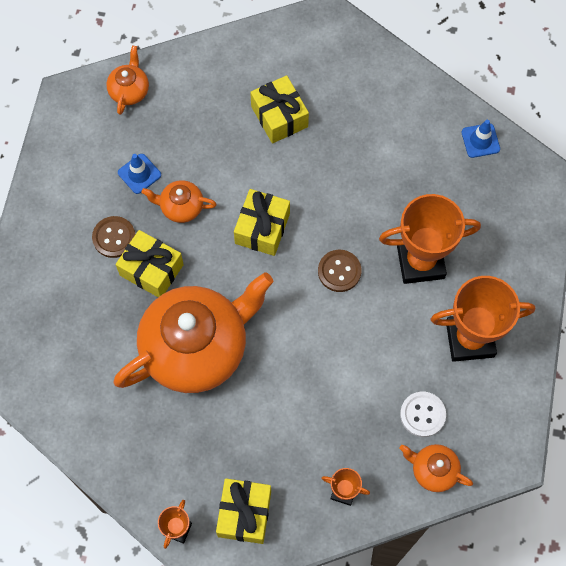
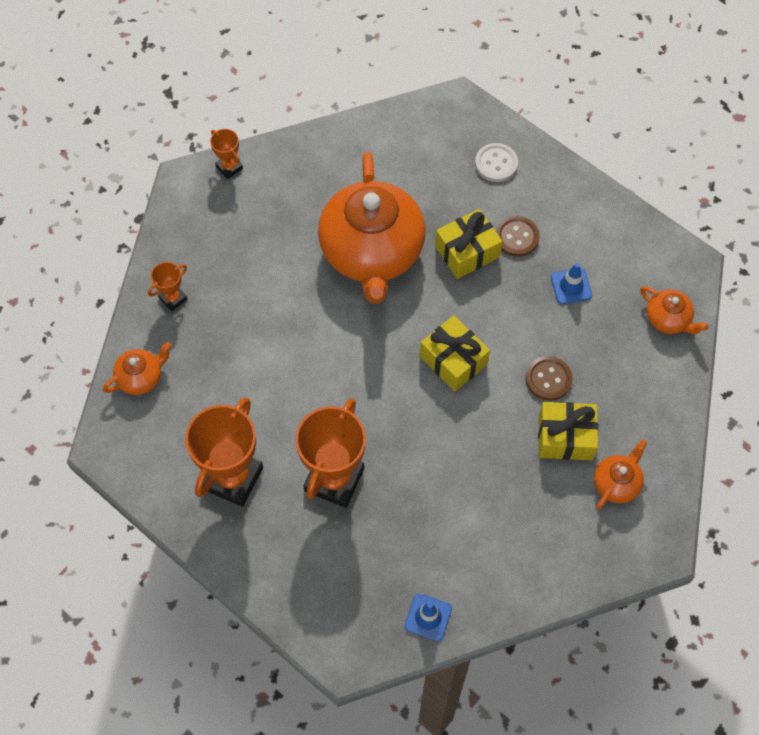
camera: 120 degrees right, 5 degrees down
(181, 207) = (516, 304): orange teapot -> orange teapot (616, 483)
(244, 513) = (208, 219): yellow gift -> none
(339, 271) = (370, 403): brown button -> brown button (548, 379)
(422, 414) = (193, 397): white button -> white button (496, 163)

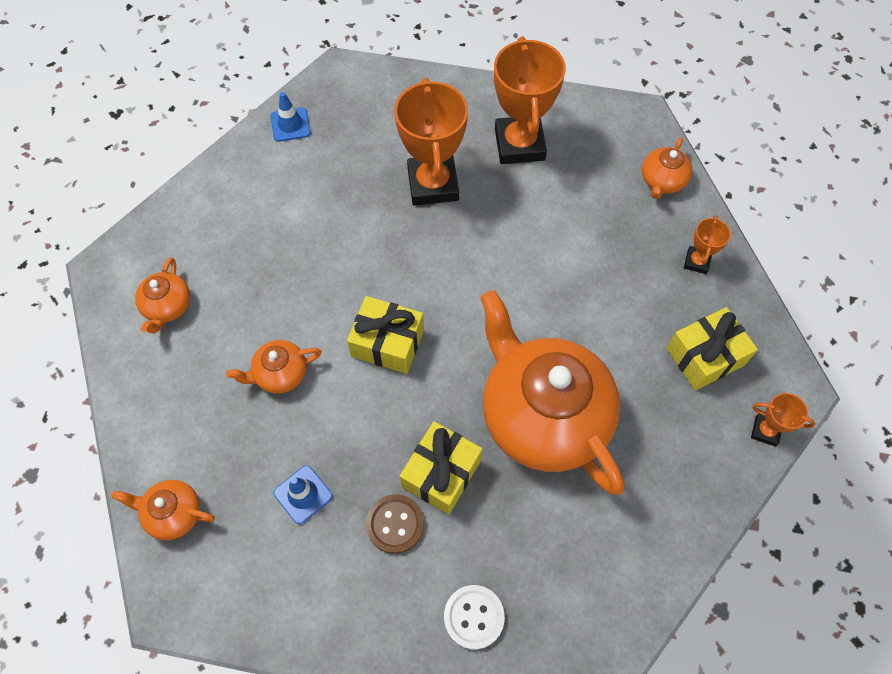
camera: 150 degrees right, 0 degrees up
(548, 379) = (280, 374): brown button -> orange teapot
(565, 437) = (237, 324): yellow gift -> yellow gift (705, 356)

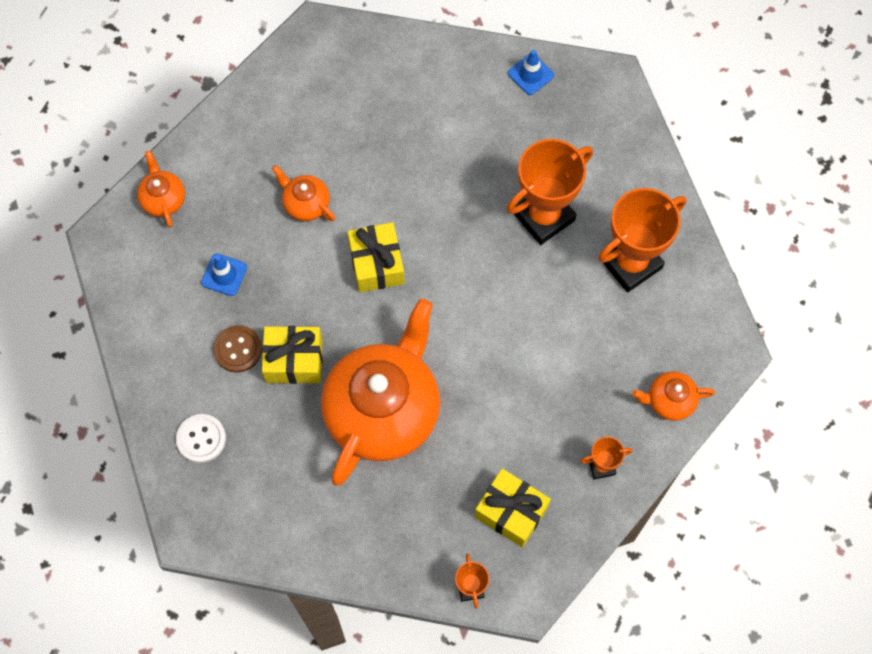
camera: 60 degrees right, 5 degrees up
(168, 306) = (313, 92): orange teapot -> none

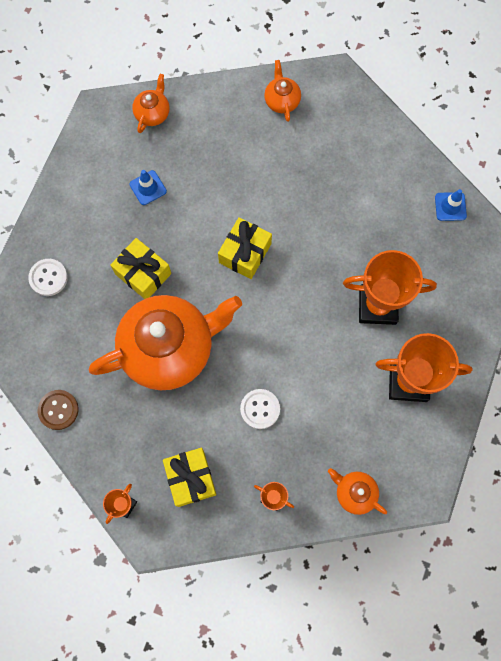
camera: 40 degrees right, 5 degrees up
(237, 349) = (116, 240): brown button -> brown button (58, 410)
(306, 203) = (234, 181): orange teapot -> orange teapot (282, 101)
(519, 396) = (260, 409): none -> white button

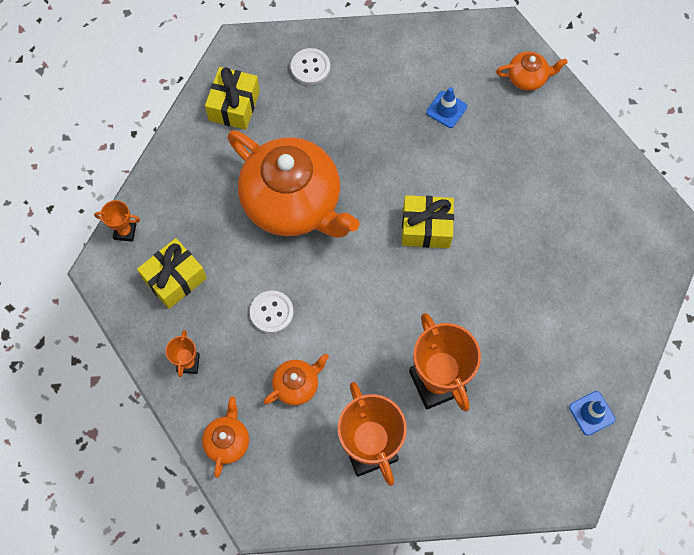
camera: 65 degrees right, 5 degrees down
(58, 410) = (189, 135): brown button -> none
(143, 273) = (356, 145): yellow gift -> yellow gift (234, 106)
(282, 101) = (613, 190): orange teapot -> orange teapot (297, 385)

